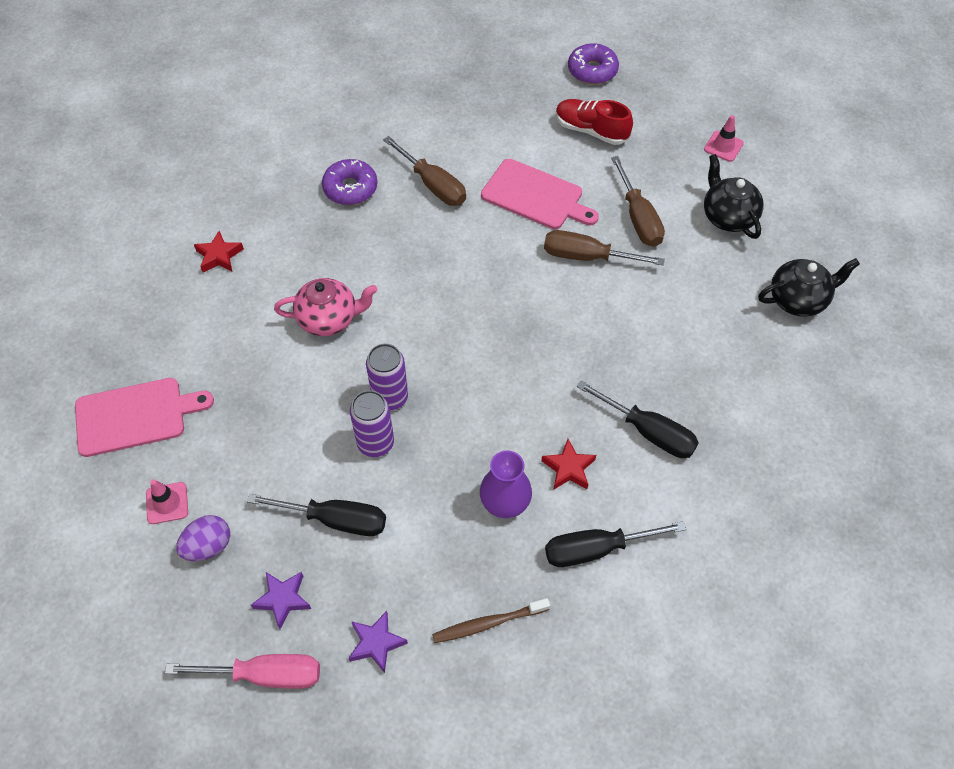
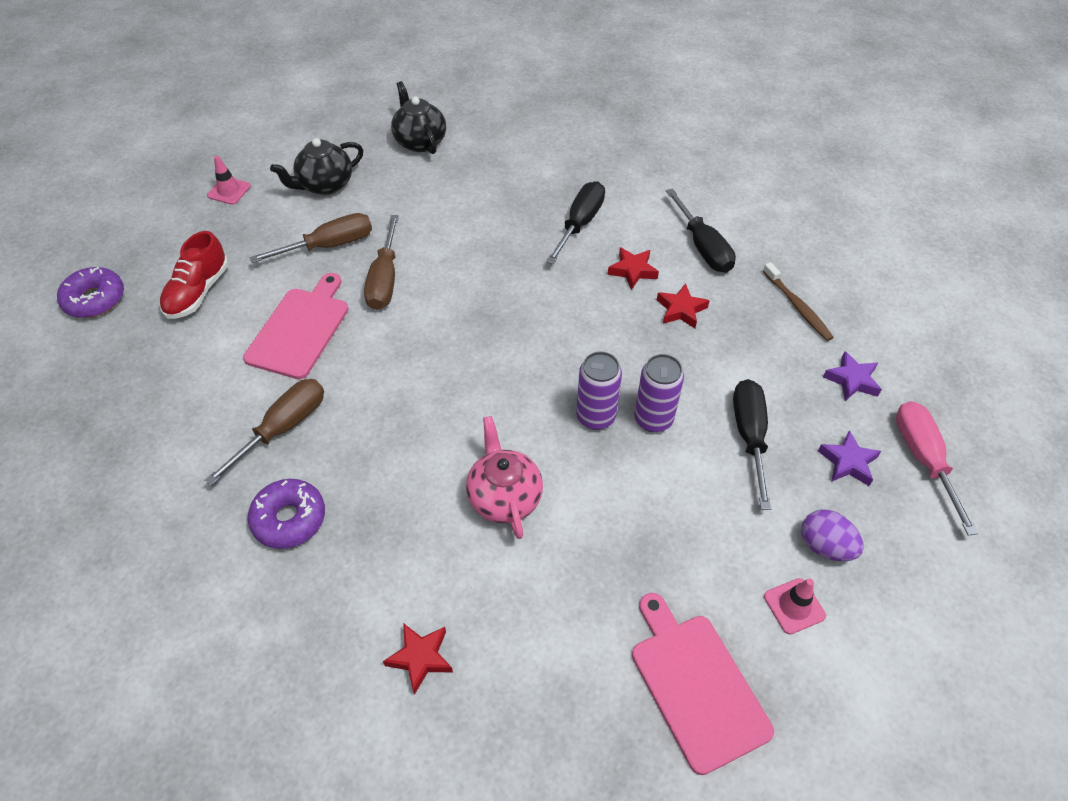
camera: 100 degrees left, 5 degrees down
(505, 501) = (681, 310): purple vase -> red star

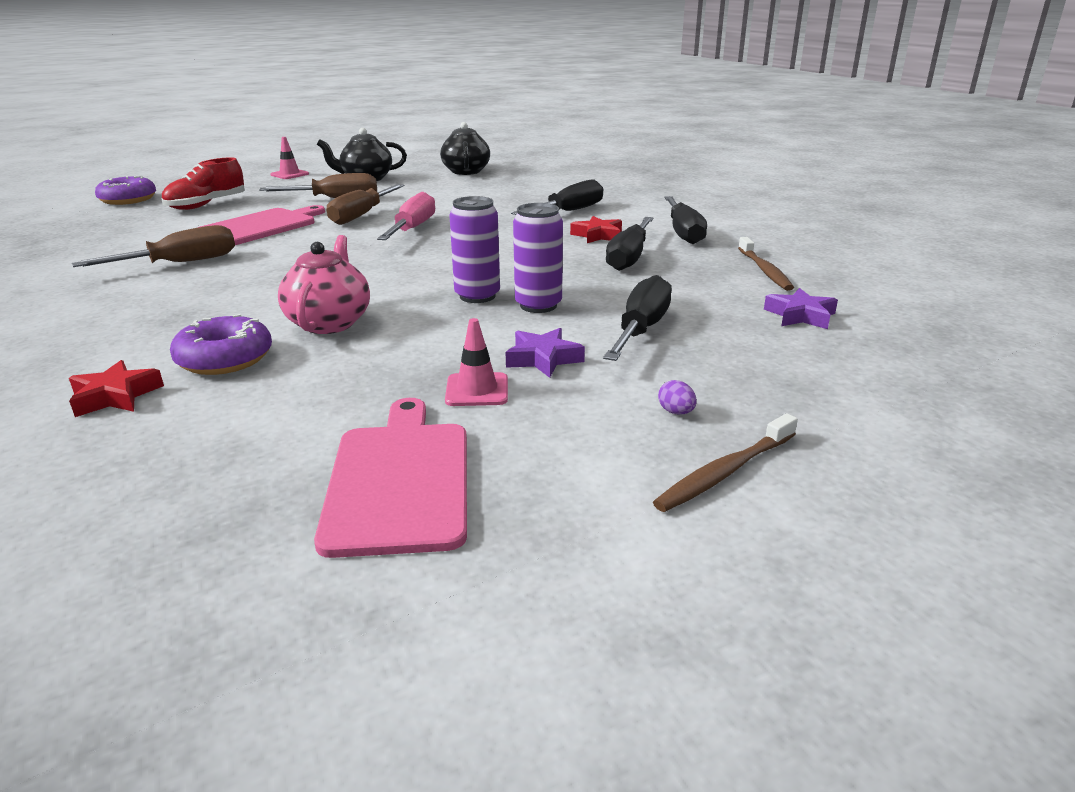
camera: 20 degrees right, 25 degrees down
(289, 519) = (117, 303): purple donut -> purple donut (225, 359)
(681, 310) = (629, 257): red star -> black screwdriver
(794, 606) = (593, 447): pink traffic cone -> pink traffic cone (477, 390)
(825, 546) = (676, 412): purple egg -> purple egg, size x0.51
(848, 462) = (755, 362): purple star -> purple star (543, 359)
(883, 607) = (725, 472): none -> brown toothbrush
(923, 459) = (865, 376): pink screwdriver -> pink screwdriver (412, 229)

